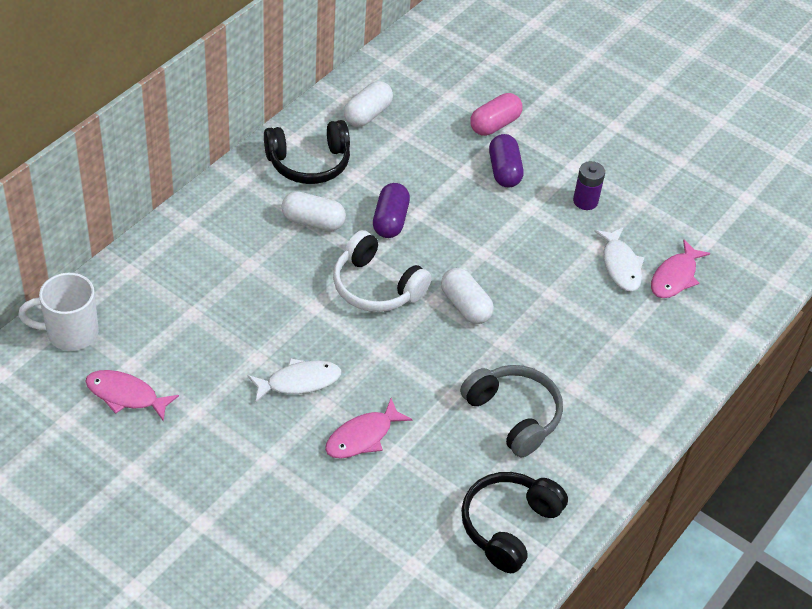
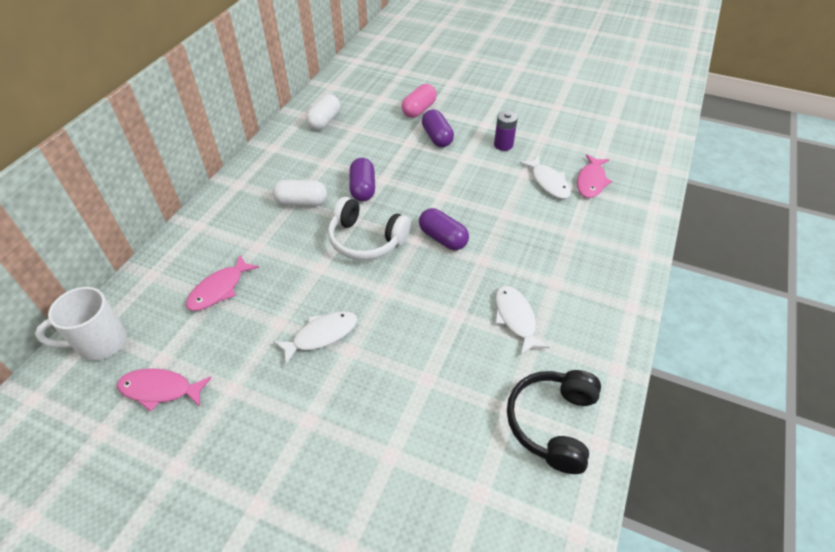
camera: 10 degrees left, 0 degrees up
(309, 163) = (288, 161): black headphones -> none
(362, 437) = (392, 372): pink fish -> pink fish (219, 289)
(465, 306) = (443, 238): white capsule -> purple capsule
(513, 415) = (515, 318): grey headphones -> white fish

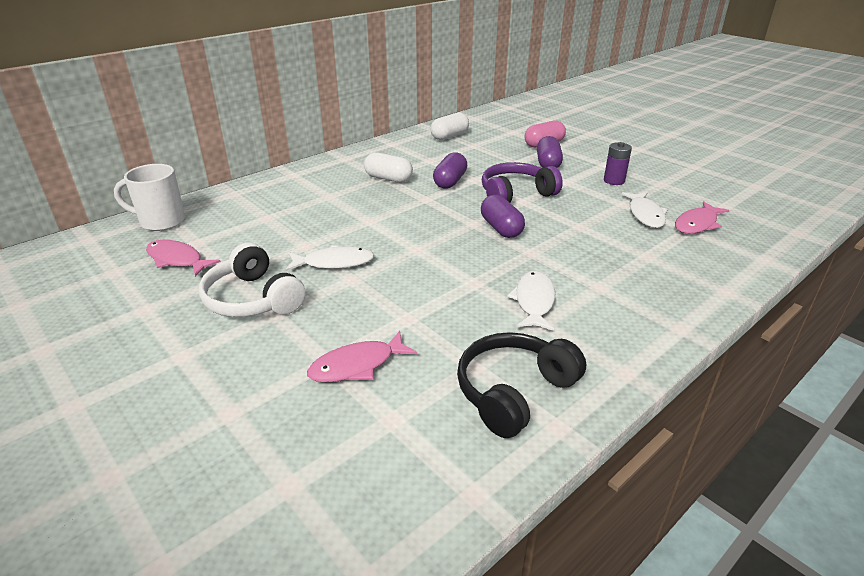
camera: 25 degrees right, 15 degrees down
(219, 289) = (276, 214): pink fish -> pink fish (357, 365)
(366, 240) = (426, 213): white headphones -> white headphones (253, 299)
(431, 188) = (516, 194): none -> purple headphones

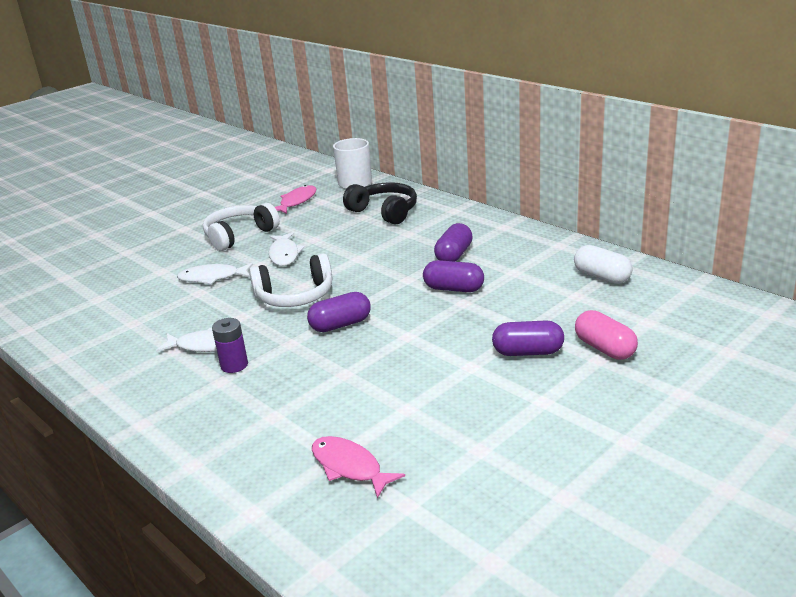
camera: 90 degrees right, 5 degrees down
(357, 365) = (152, 281): pink fish -> none
(388, 179) = (454, 255): white capsule -> purple capsule
(438, 252) = (295, 296): none -> white headphones
(514, 392) = (99, 339): black headphones -> black headphones (384, 212)
(516, 194) = (425, 331): purple headphones -> none
(614, 181) = (481, 406): purple battery -> purple battery (234, 365)
(645, 215) = (375, 424): white fish -> white fish (212, 278)

